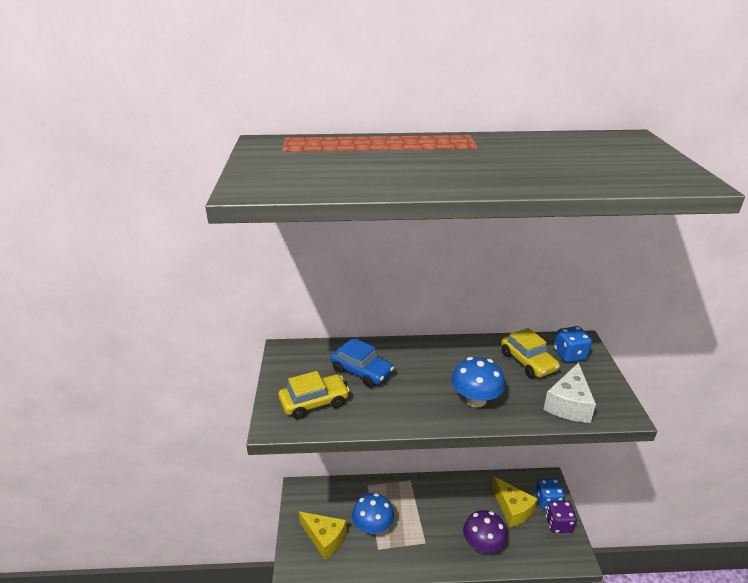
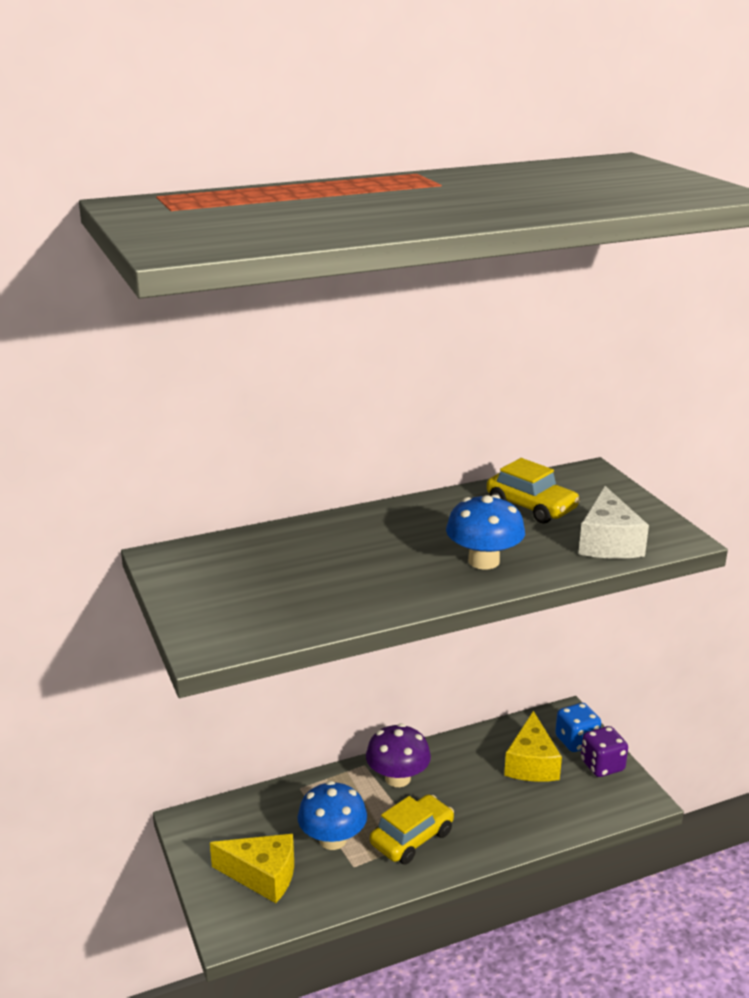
camera: 20 degrees left, 5 degrees down
(314, 402) = (251, 609): yellow car -> yellow car (412, 838)
(362, 371) = (301, 560): blue car -> none
(483, 544) = (507, 818): purple mushroom -> purple mushroom (397, 778)
(512, 509) = (531, 763): yellow cheese -> yellow cheese turned 60 degrees clockwise
(569, 355) = (582, 489): blue dice -> none

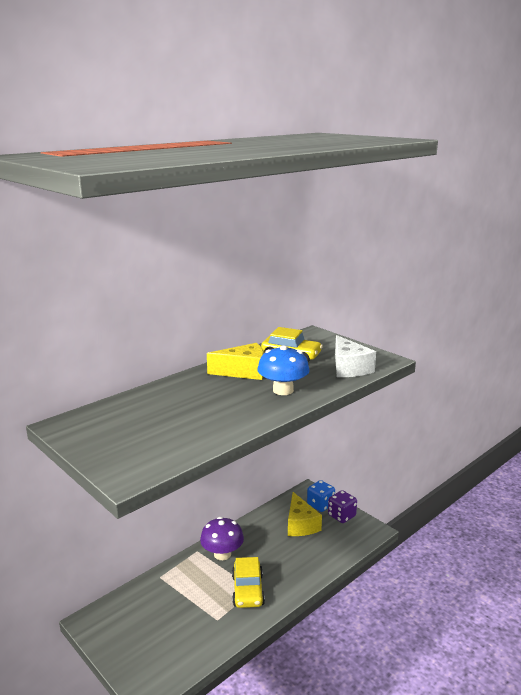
camera: 20 degrees left, 5 degrees down
(262, 876) = (157, 644): yellow cheese -> yellow cheese (243, 372)
(332, 839) = (196, 605): blue mushroom -> none
(412, 838) = (248, 590): yellow car -> yellow car turned 150 degrees clockwise

